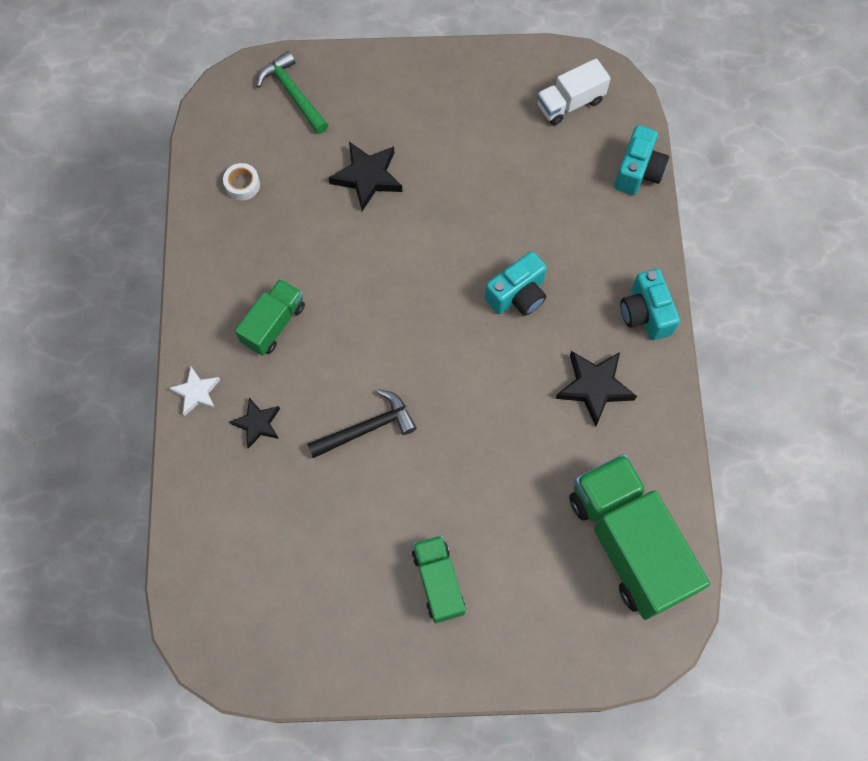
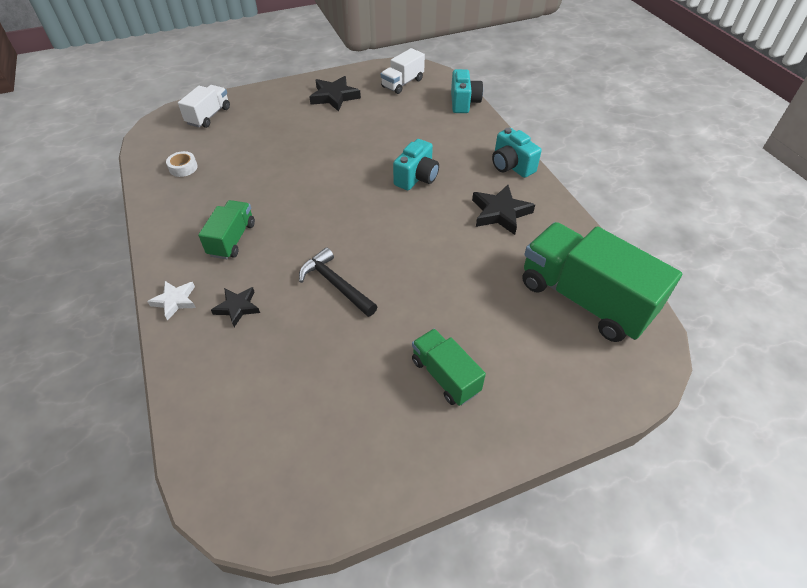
camera: 20 degrees left, 20 degrees down
(293, 93) = (209, 116): green hammer -> white truck
(367, 177) = (279, 144): black star -> black star (334, 97)
(367, 428) = (335, 284): black hammer -> black hammer turned 90 degrees counterclockwise

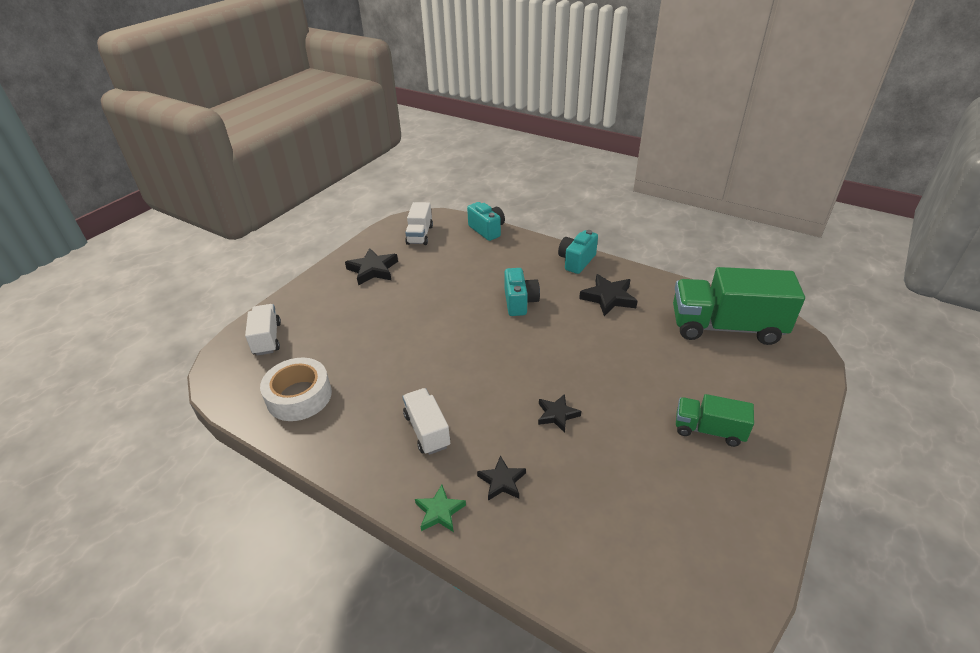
camera: 35 degrees left, 10 degrees down
(175, 301) = (439, 511): white star -> green star
(183, 168) = (299, 396): white tape -> white tape, size x2.03
(232, 239) = (427, 430): green truck -> white truck
(335, 284) = (557, 415): black hammer -> black star
(511, 166) = (576, 261): turquoise camera -> turquoise camera turned 105 degrees clockwise

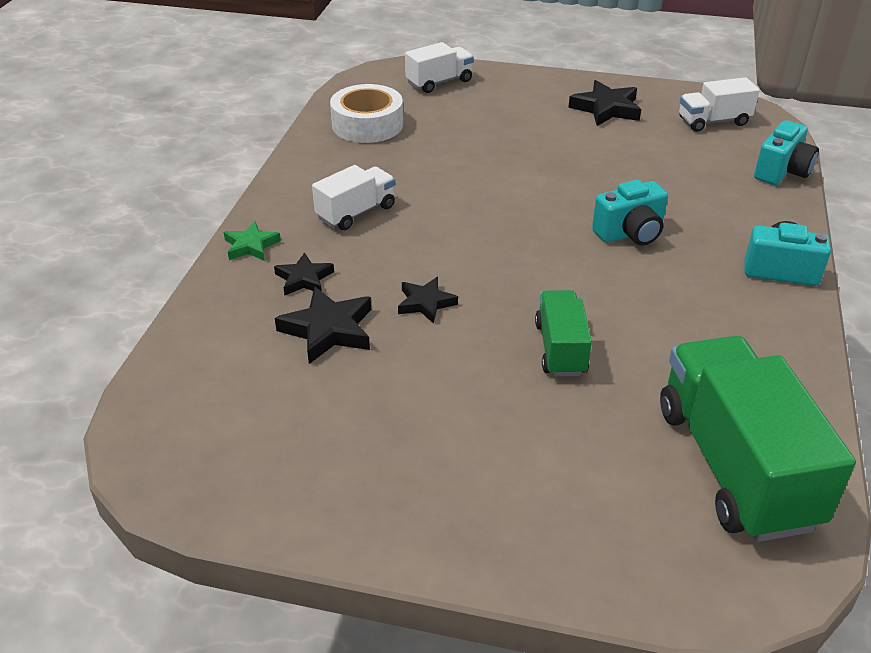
camera: 70 degrees right, 0 degrees up
(608, 298) = (709, 316): black star -> black star (328, 330)
(708, 430) = (465, 453): green truck -> green truck (560, 349)

